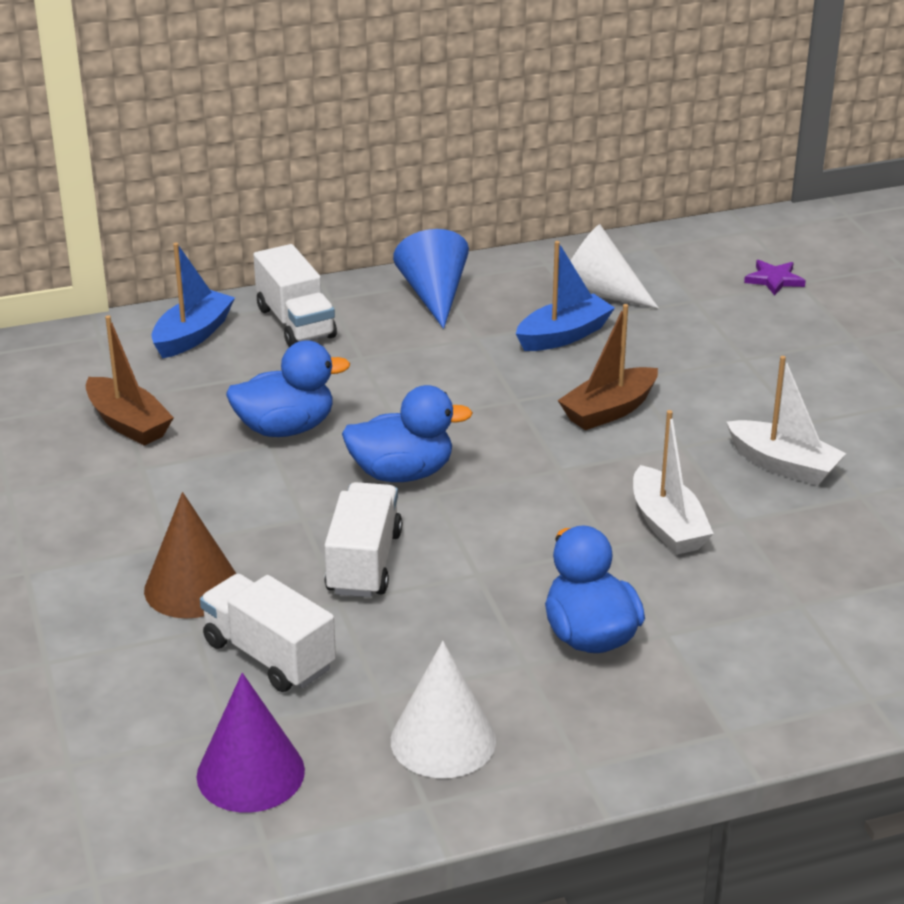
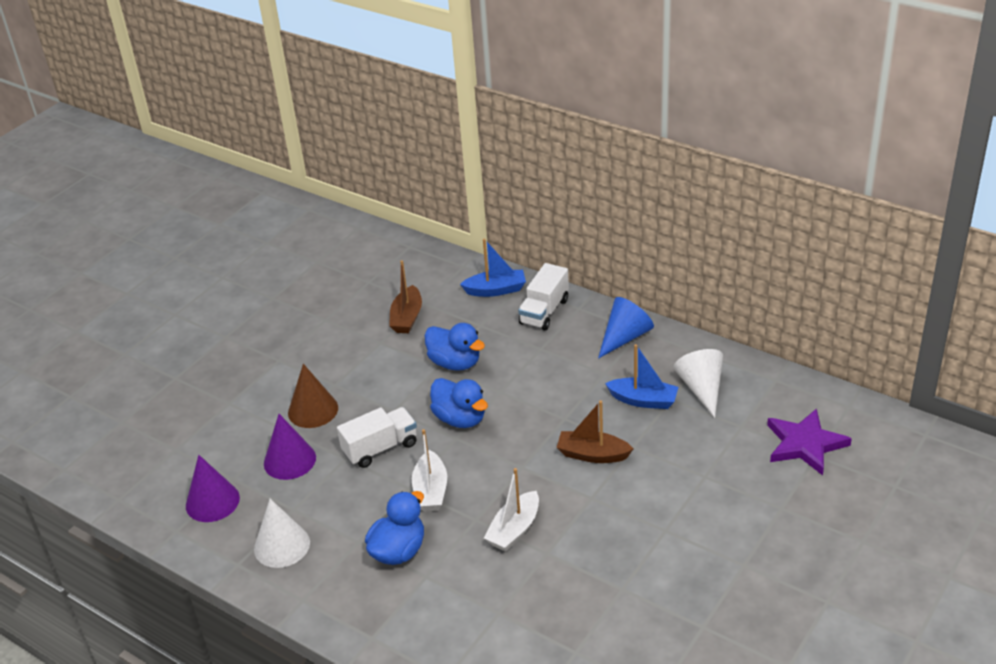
camera: 55 degrees right, 5 degrees up
(269, 655) = (289, 460): white truck -> purple cone
(774, 280) = (805, 444): purple star -> purple star, size x1.97
(783, 465) = (616, 544): white boat -> white boat (431, 490)

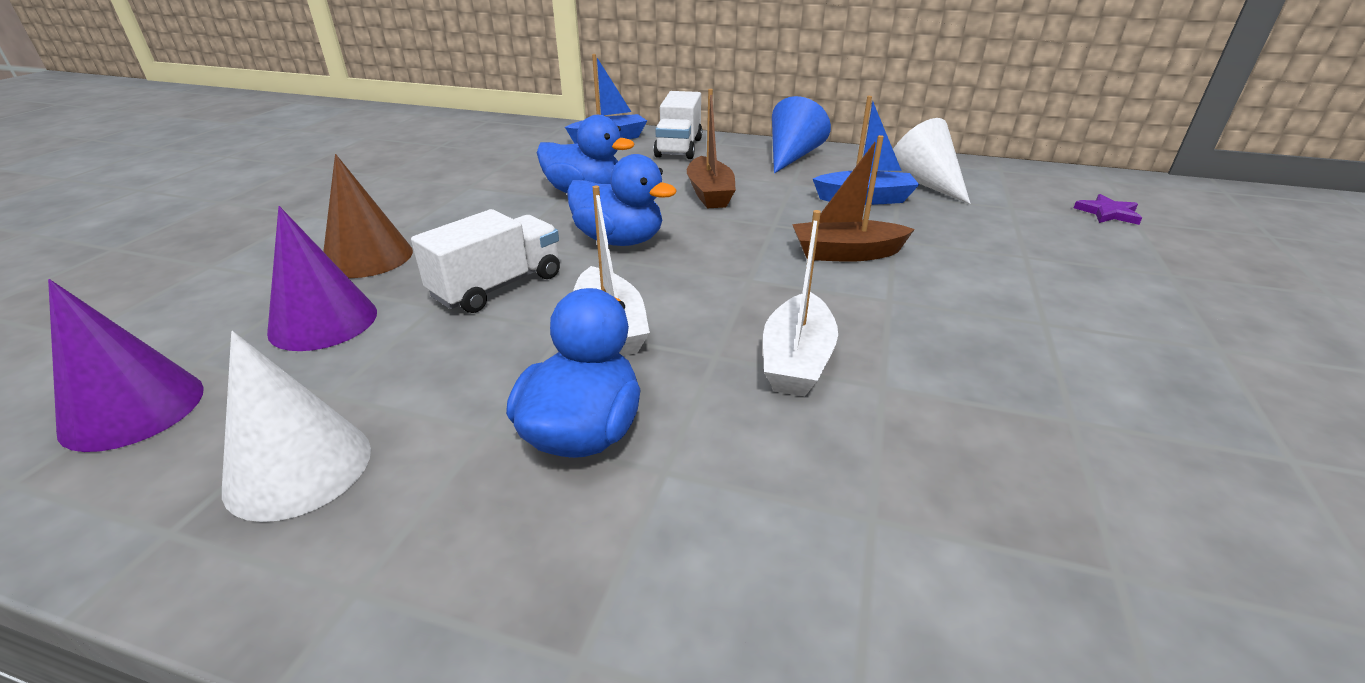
camera: 20 degrees left, 5 degrees down
(407, 318) = (501, 165): brown boat -> brown boat (710, 194)
(805, 444) = (1108, 213): purple star -> purple star, size x0.51

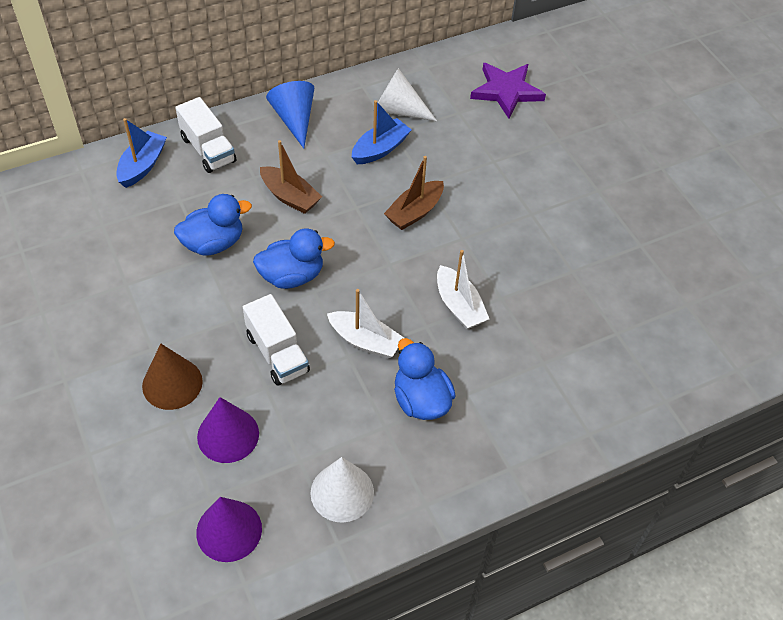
camera: 45 degrees left, 20 degrees up
(498, 286) = (277, 353): white truck -> white truck turned 150 degrees clockwise
(1108, 213) = (506, 91): purple star -> purple star, size x1.97

